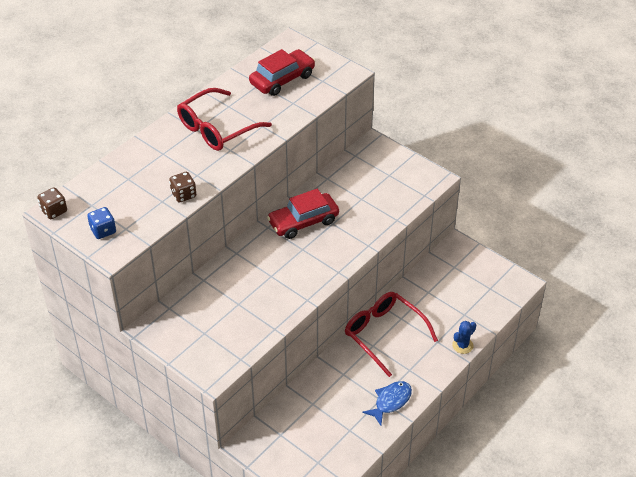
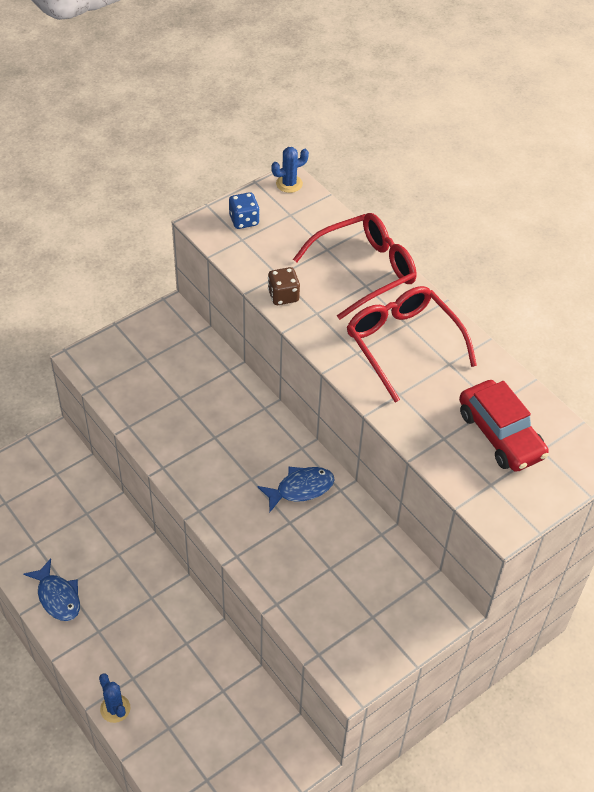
camera: 100 degrees right, 5 degrees up
(54, 211) = (289, 184): brown dice -> blue cactus
(303, 222) = (300, 488): red car -> blue fish
(384, 334) = (165, 615): red glasses -> red glasses (364, 271)

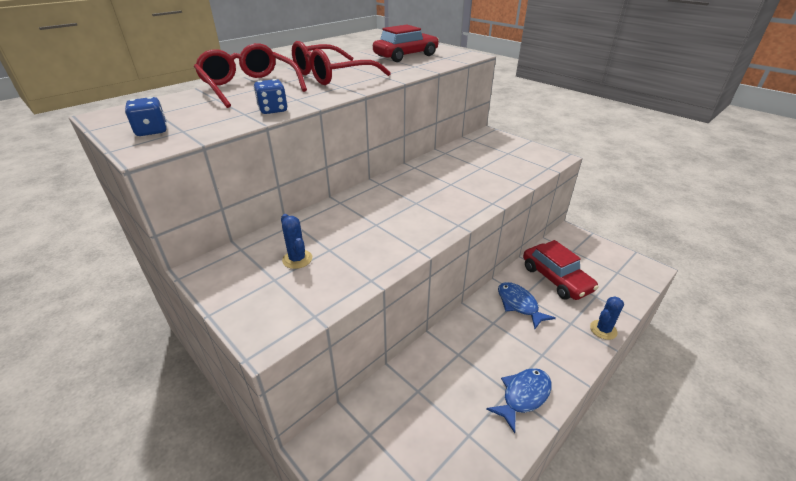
camera: 95 degrees left, 15 degrees down
(208, 693) = (556, 278): none -> red car
(283, 296) = (273, 110): brown dice -> blue dice
(289, 184) = (107, 115): blue cactus -> blue cactus (297, 259)
(300, 488) = (419, 181): blue fish -> blue fish (519, 304)

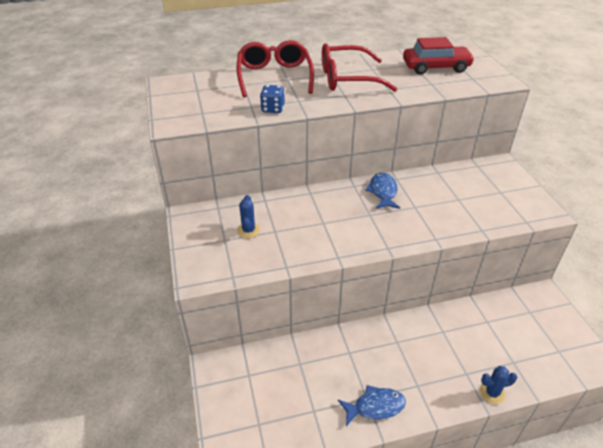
camera: 30 degrees right, 5 degrees up
(152, 131) = (184, 108): blue dice -> none
(519, 304) = (432, 337): blue fish -> blue fish (383, 192)
(556, 278) = (487, 330): red car -> none

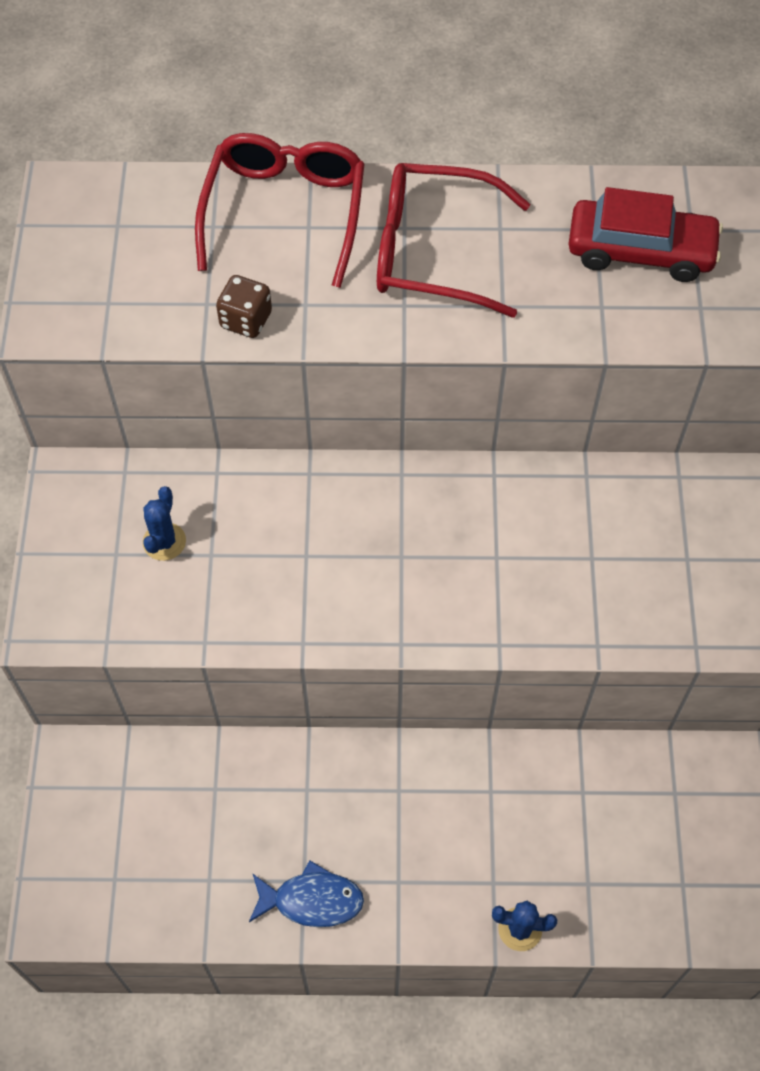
camera: 15 degrees right, 20 degrees up
(273, 109) = (246, 320): blue dice -> brown dice
(383, 192) = (451, 504): blue fish -> none

